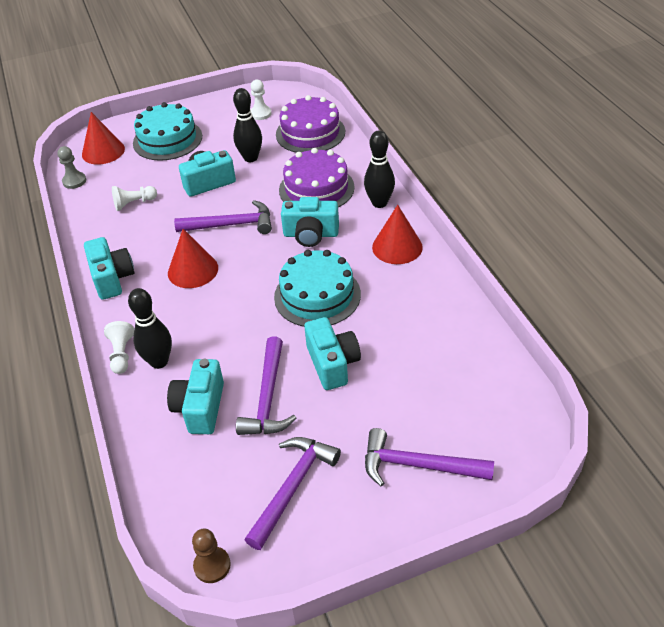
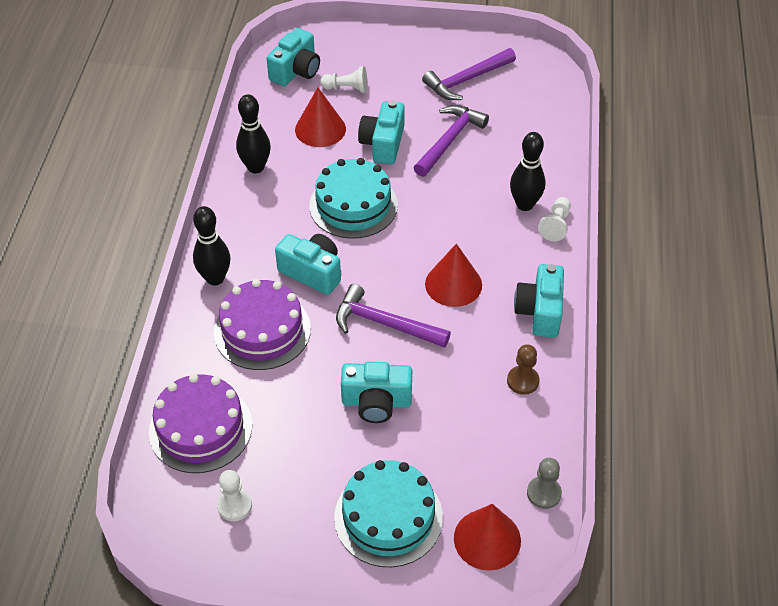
camera: 155 degrees left, 5 degrees up
(134, 203) = (479, 411): white pawn -> white pawn (347, 88)
(200, 408) = (506, 154): turquoise camera -> turquoise camera (296, 71)
(212, 565) = (541, 62): brown pawn -> brown pawn (522, 381)
(250, 158) = (302, 420): black bowling pin -> black bowling pin (255, 167)
(397, 247) = (244, 221): red cone -> red cone (320, 129)
(418, 465) = (375, 60): purple hammer -> none

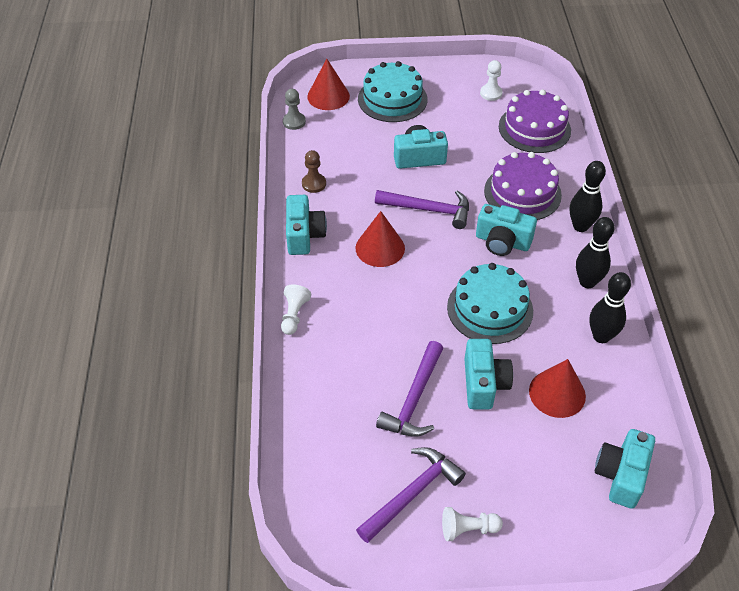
camera: 170 degrees right, 0 degrees up
(347, 88) = (550, 457): white pawn -> white pawn (468, 529)
(525, 204) = (325, 333): black bowling pin -> black bowling pin (587, 282)

